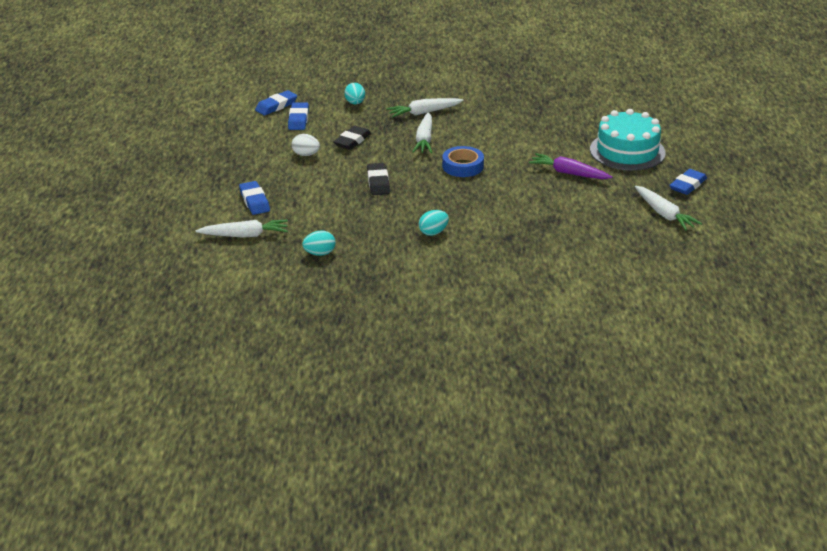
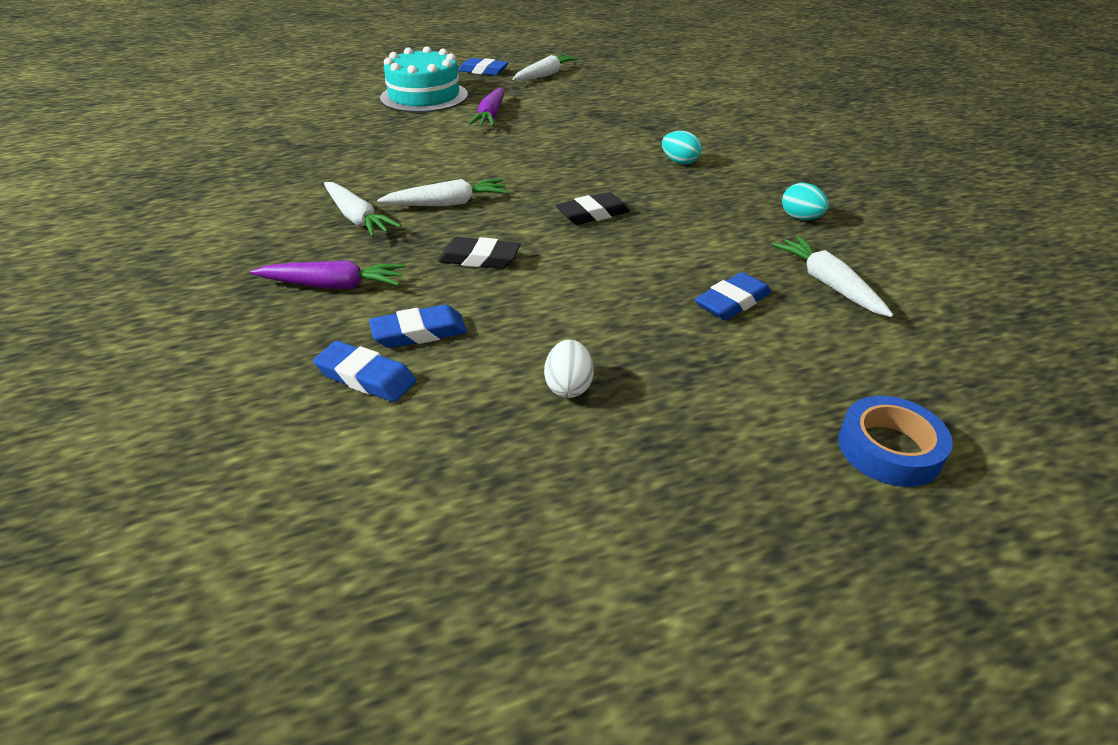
camera: 110 degrees left, 5 degrees up
(306, 154) = (550, 291): white egg -> white egg (568, 386)
(355, 103) = (333, 286): turquoise egg -> purple carrot
(463, 166) = (510, 169): blue tape -> blue tape (889, 449)

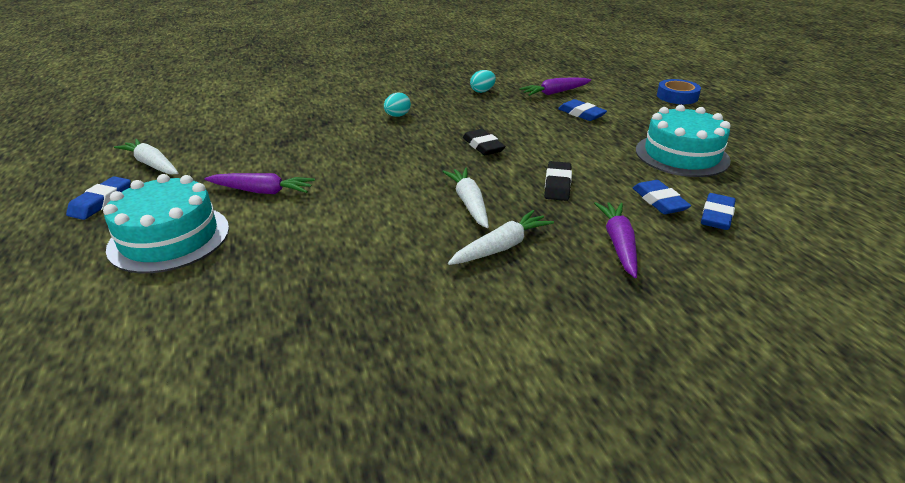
camera: 90 degrees left, 5 degrees down
(568, 386) = (681, 155): white egg -> turquoise cake
(828, 284) = (555, 93): white carrot -> purple carrot

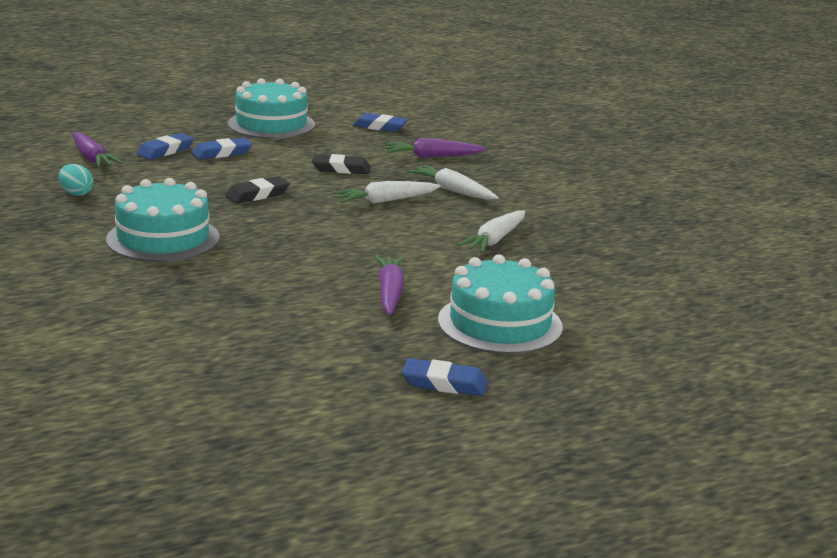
camera: 100 degrees left, 10 degrees down
(152, 164) = (335, 376): white carrot -> white carrot (495, 240)
(397, 116) = (163, 238): turquoise egg -> turquoise cake
(659, 201) = (362, 140): blue eraser -> blue eraser (221, 153)
(677, 96) = (117, 110): blue tape -> none

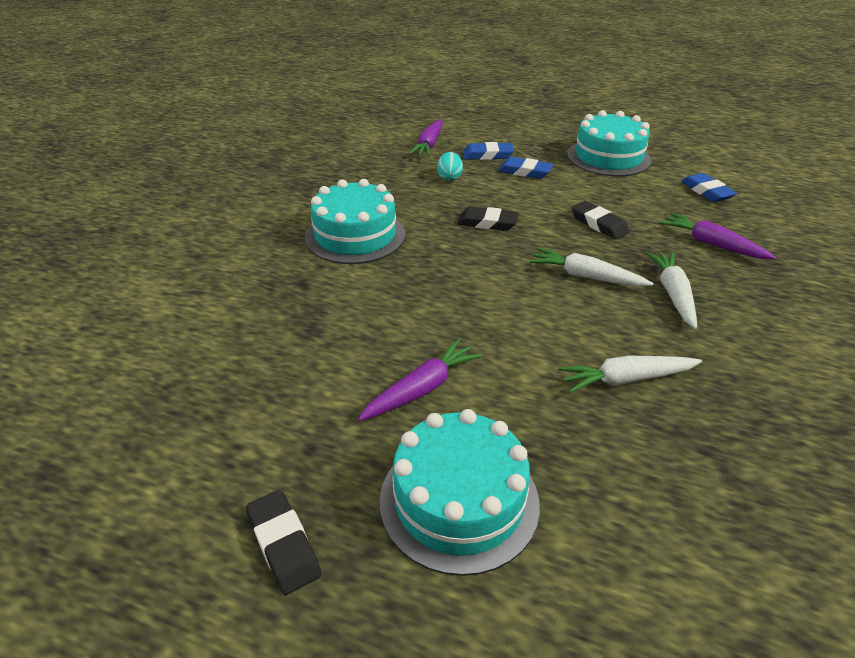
camera: 50 degrees right, 15 degrees up
(76, 193) = (370, 171): turquoise egg -> turquoise egg (449, 178)
(444, 383) = (283, 544): blue eraser -> black eraser

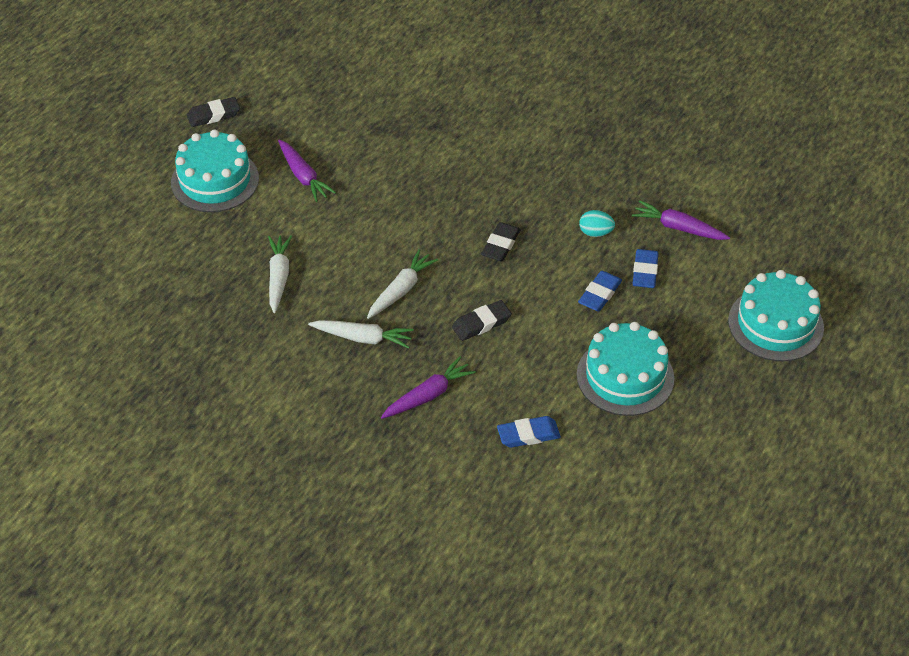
camera: 100 degrees right, 10 degrees up
(355, 235) = (498, 158): turquoise cake -> turquoise cake (775, 324)

